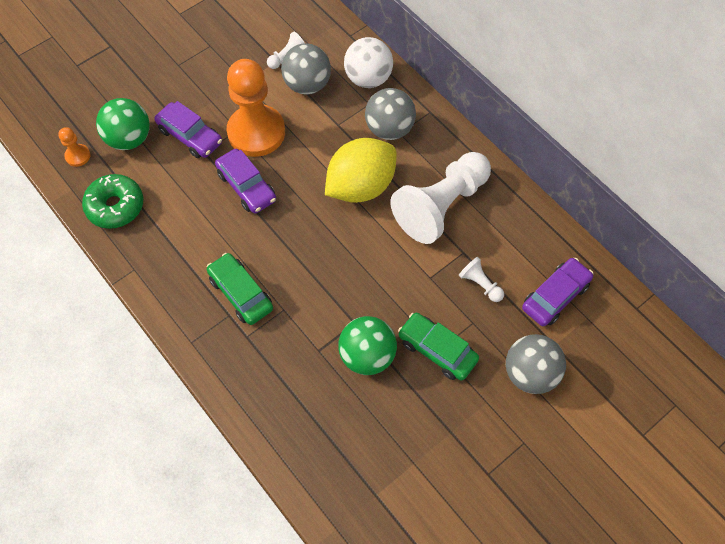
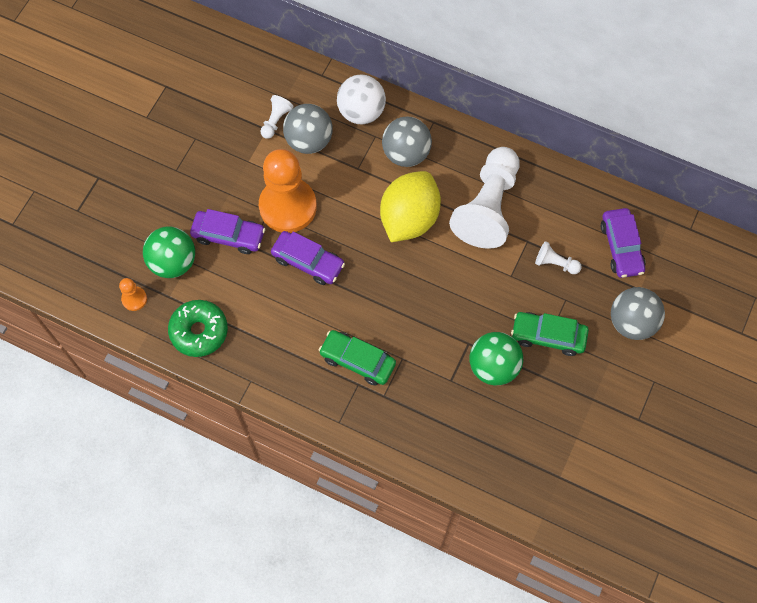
camera: 25 degrees left, 5 degrees up
(555, 296) = (621, 247): purple car -> purple car turned 150 degrees clockwise

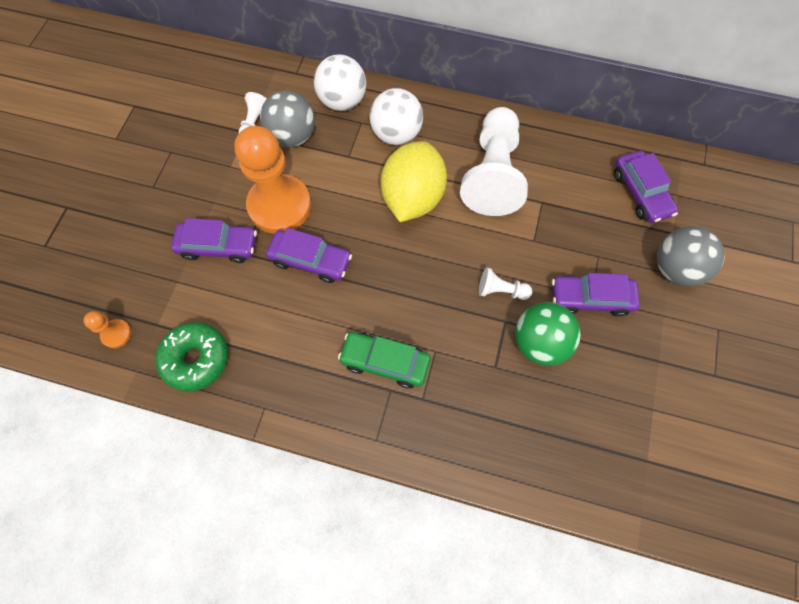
camera: 10 degrees left, 0 degrees up
(173, 262) = (158, 285): green ball -> none
(406, 153) = (396, 134): grey ball -> white ball
(548, 336) = (590, 298): green car -> purple car
(555, 263) = (577, 220): white pawn -> white pawn (501, 290)

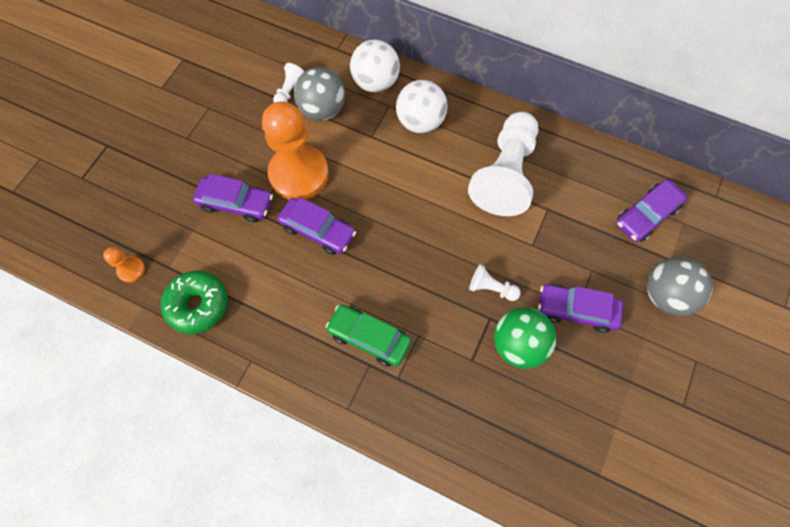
camera: 10 degrees right, 0 degrees up
(412, 198) = (424, 186): yellow lemon -> none
(640, 193) = (646, 215): purple car -> purple car turned 60 degrees clockwise

